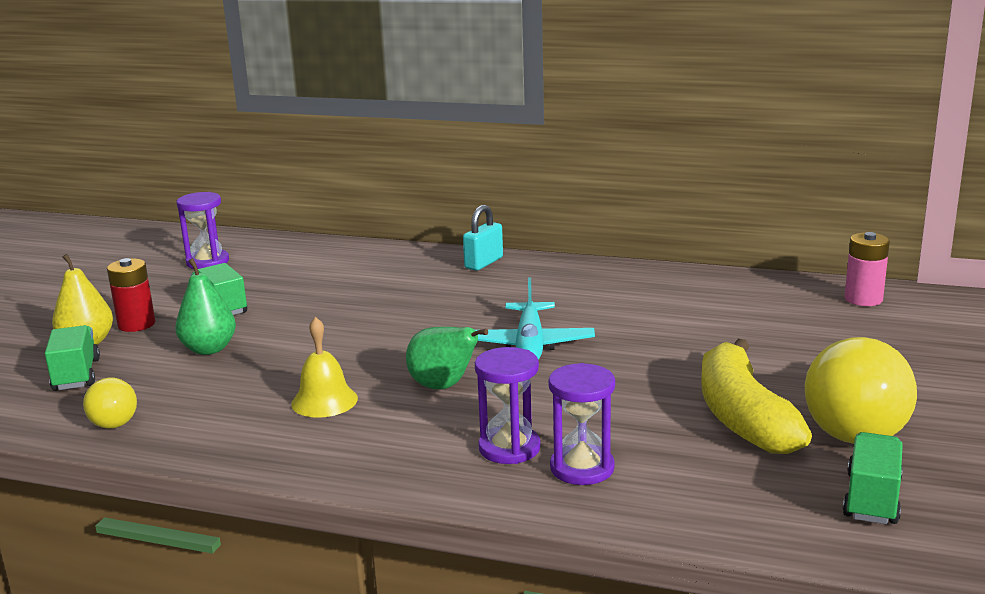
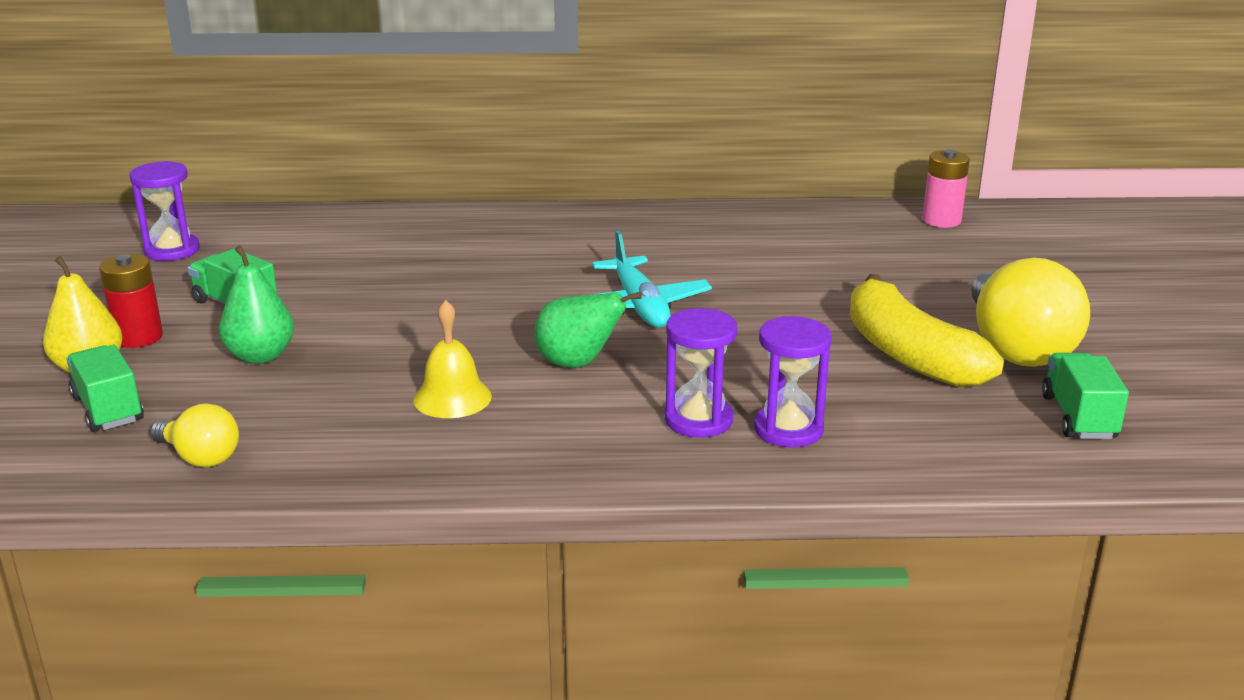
camera: 20 degrees left, 5 degrees up
(484, 263) = (519, 219): turquoise padlock -> none

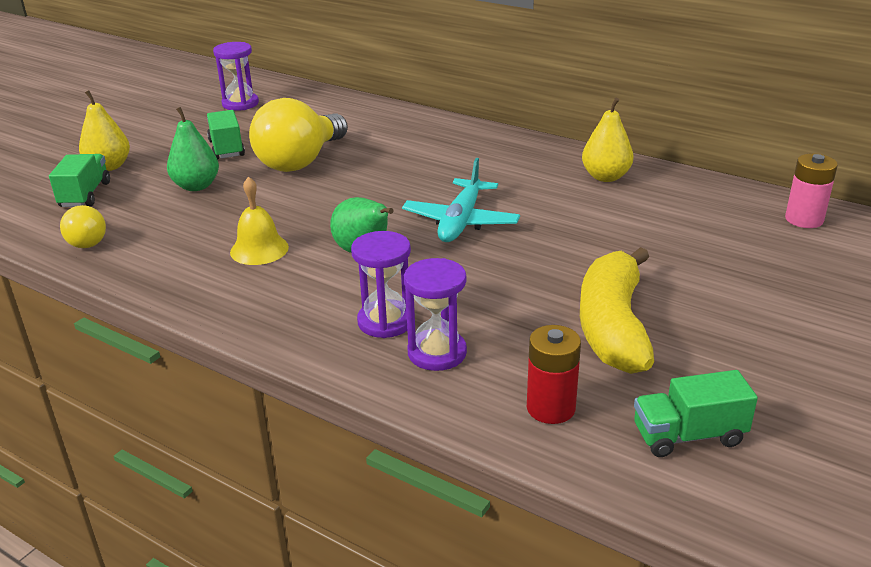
camera: 35 degrees right, 5 degrees up
(139, 337) = (154, 155): red battery -> red battery (550, 408)
(723, 227) = (605, 177): none -> yellow pear
(1016, 348) = (716, 353): yellow light bulb -> yellow light bulb (300, 161)
(1078, 417) = (688, 435): green truck -> green truck turned 135 degrees counterclockwise

